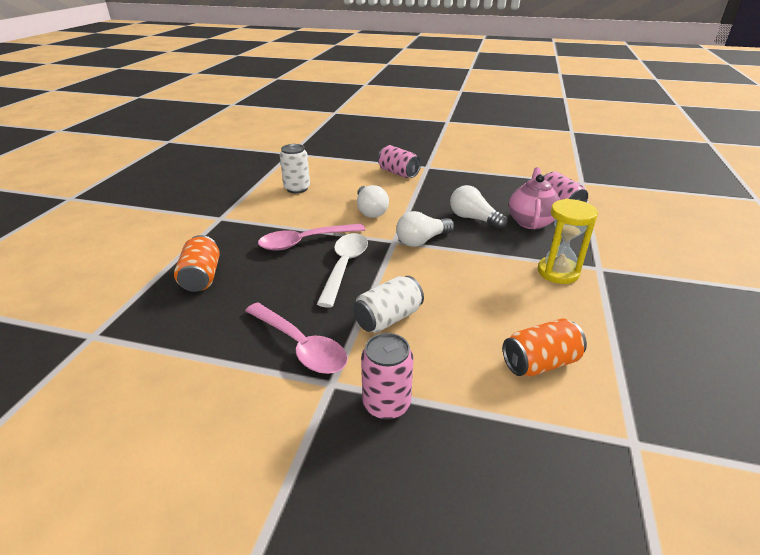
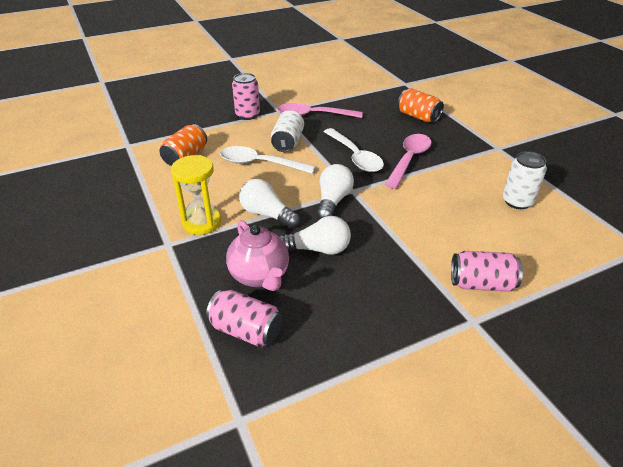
camera: 140 degrees right, 5 degrees up
(370, 211) = (415, 210): white light bulb -> white light bulb (267, 214)
(450, 305) = (260, 164): none -> white spoon

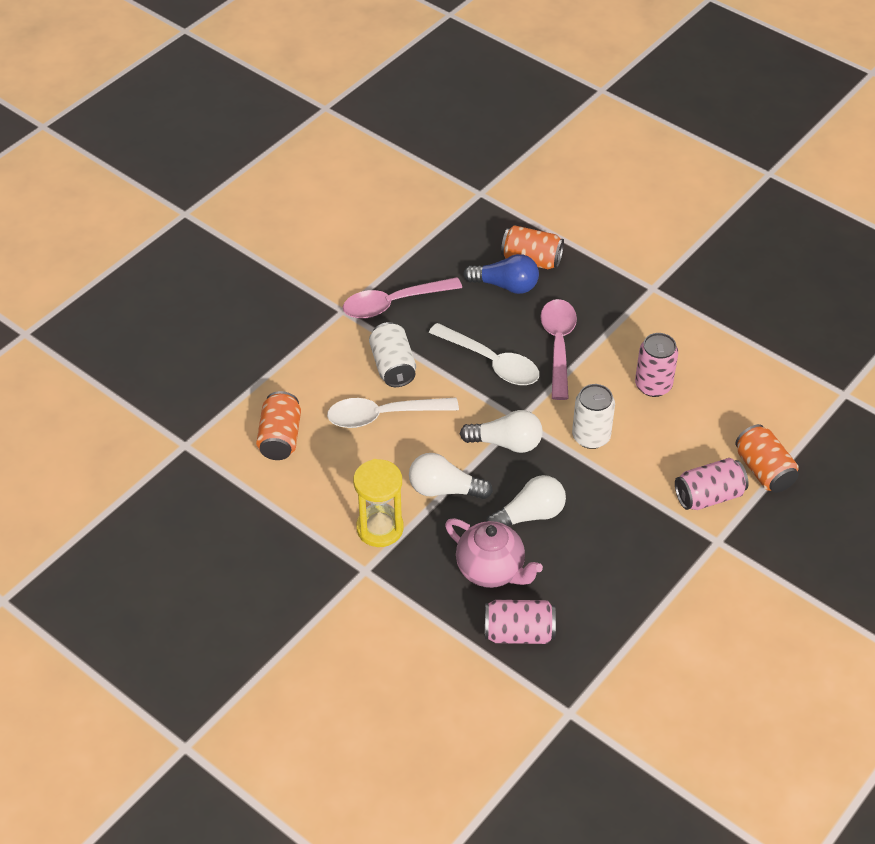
camera: 25 degrees left, 10 degrees up
(247, 115) = (304, 333): pink can -> pink can (653, 385)
(333, 201) = (506, 443): white light bulb -> white light bulb turned 105 degrees clockwise
(392, 124) = (505, 285): none -> blue light bulb
(517, 201) = (704, 371): white can -> white can (591, 437)
(543, 281) = (764, 470): none -> orange can

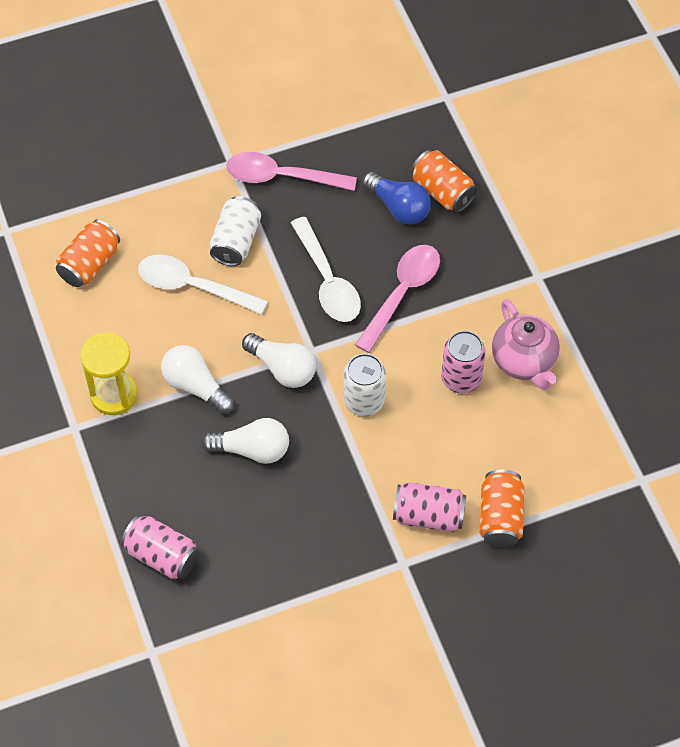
camera: 30 degrees right, 10 degrees up
(491, 570) = (180, 484): pink teapot -> pink teapot (524, 362)

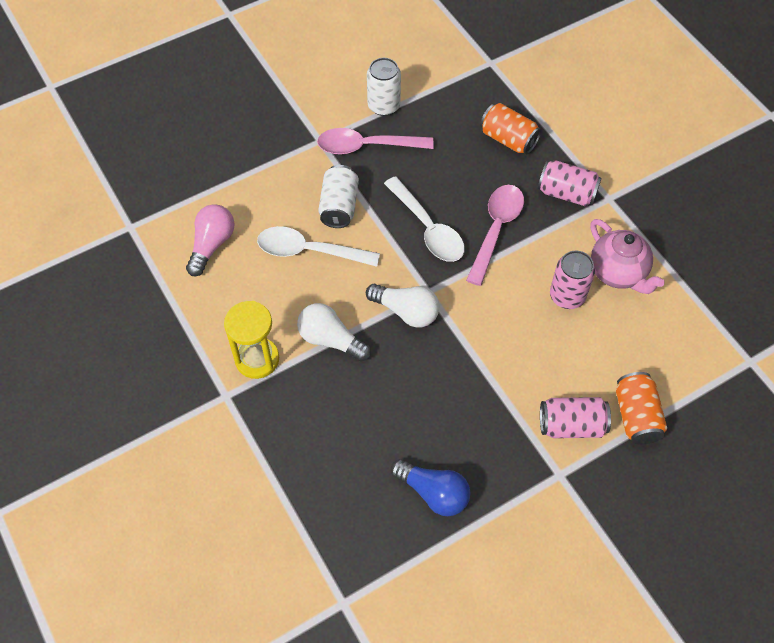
camera: 10 degrees left, 0 degrees up
(90, 264) = (212, 245): orange can -> pink light bulb
(162, 556) = (333, 505): pink can -> pink can (566, 193)
(252, 450) = (395, 390): white light bulb -> none
(364, 401) = (486, 329): white can -> white can (383, 106)
(398, 207) = (474, 157): blue light bulb -> blue light bulb (433, 493)

